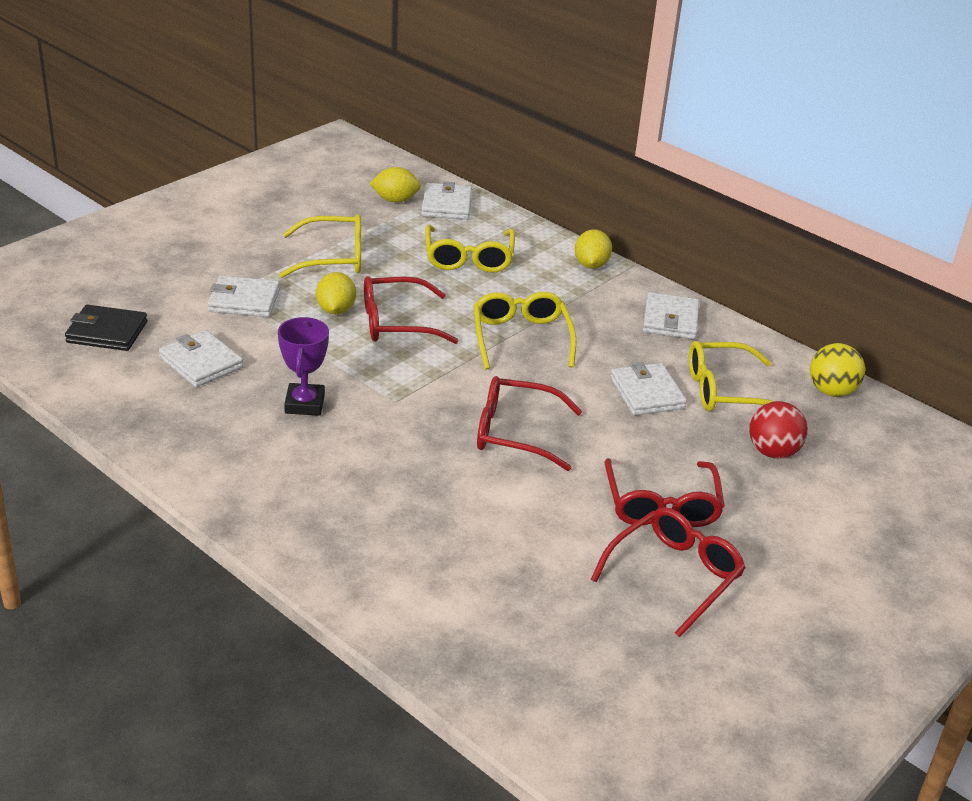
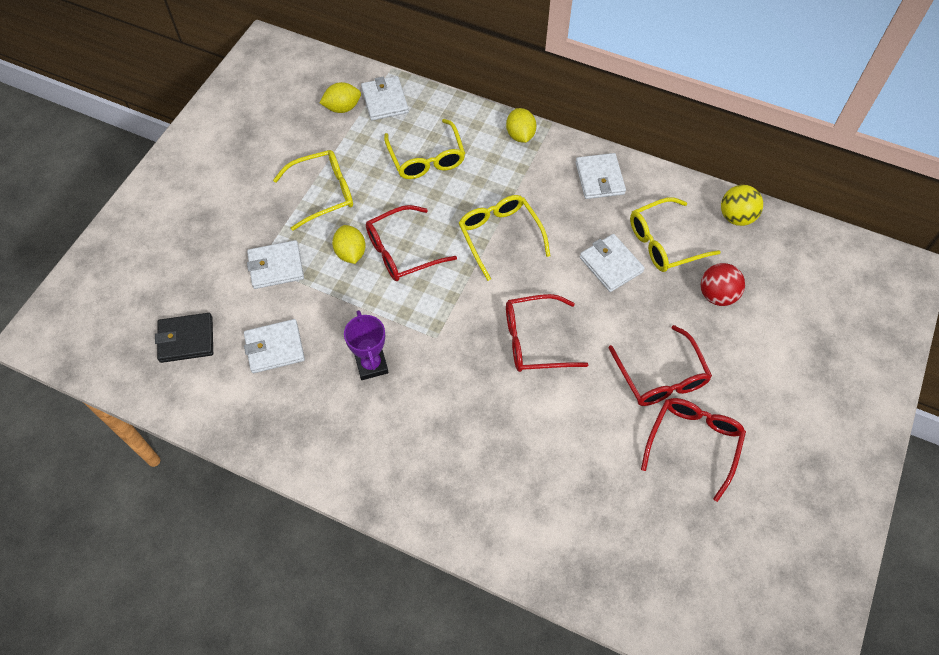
camera: 15 degrees left, 25 degrees up
(201, 363) = (274, 348): white wallet -> white wallet turned 45 degrees counterclockwise

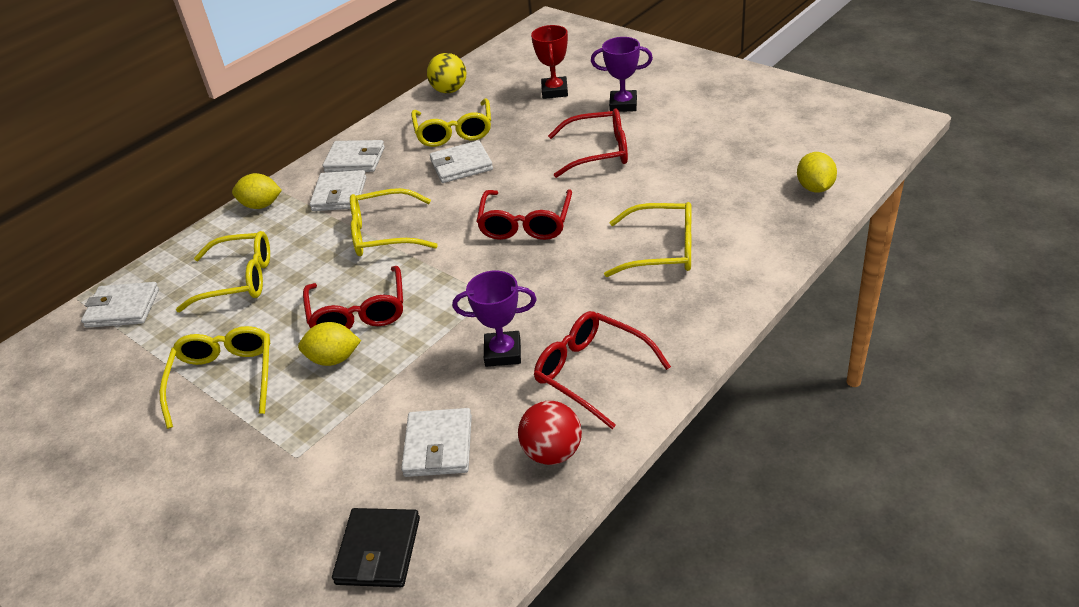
camera: 70 degrees left, 20 degrees down
(276, 266) = (311, 436): white wallet -> white wallet (339, 194)
(342, 108) = (100, 349): yellow lemon -> yellow lemon (814, 188)
(518, 462) = (662, 250): none -> yellow glasses
(693, 442) = (671, 143): red glasses -> red glasses (591, 373)
(717, 295) = (526, 111): red ball -> red ball (552, 452)
(754, 383) = (623, 105): none -> purple trophy
(762, 312) = (554, 91): none -> red trophy

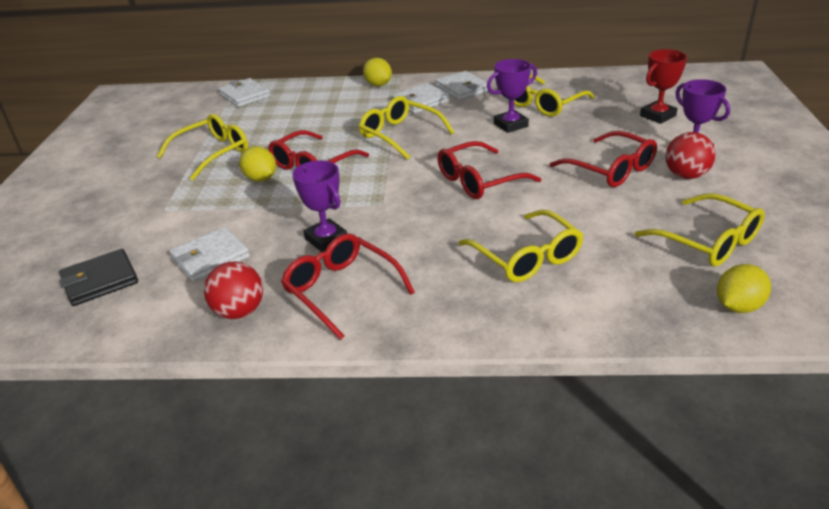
camera: 50 degrees right, 5 degrees down
(239, 280) = (302, 113): yellow glasses -> yellow glasses (708, 241)
(449, 90) = (589, 80): yellow ball -> none
(461, 165) = (510, 125): white wallet -> purple trophy
(591, 373) = (341, 290): red glasses -> red glasses turned 45 degrees counterclockwise
(650, 125) = (686, 175): none -> red ball

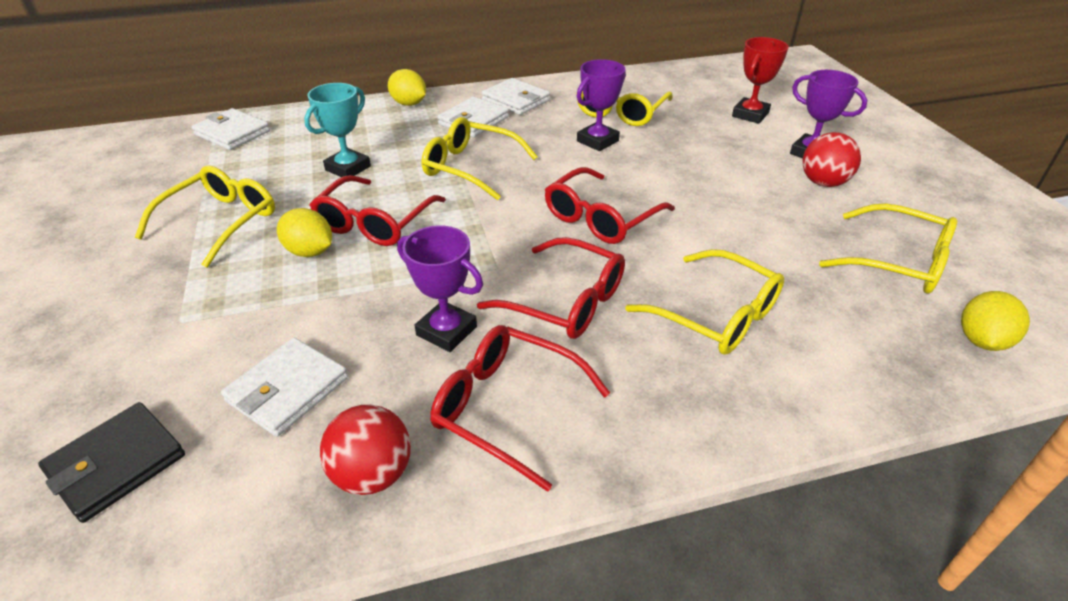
camera: 20 degrees left, 5 degrees up
(312, 127) = (348, 168): none -> turquoise trophy
(611, 169) = (742, 185): red glasses -> red glasses (566, 301)

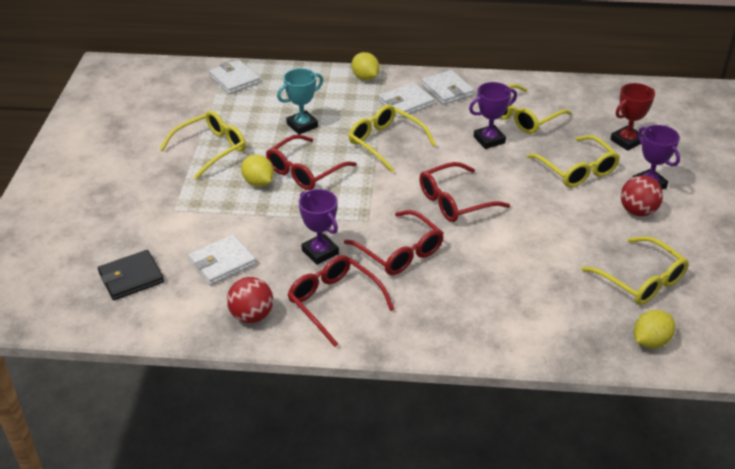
camera: 20 degrees right, 0 degrees up
(717, 315) = (489, 283): yellow glasses -> yellow glasses (577, 170)

